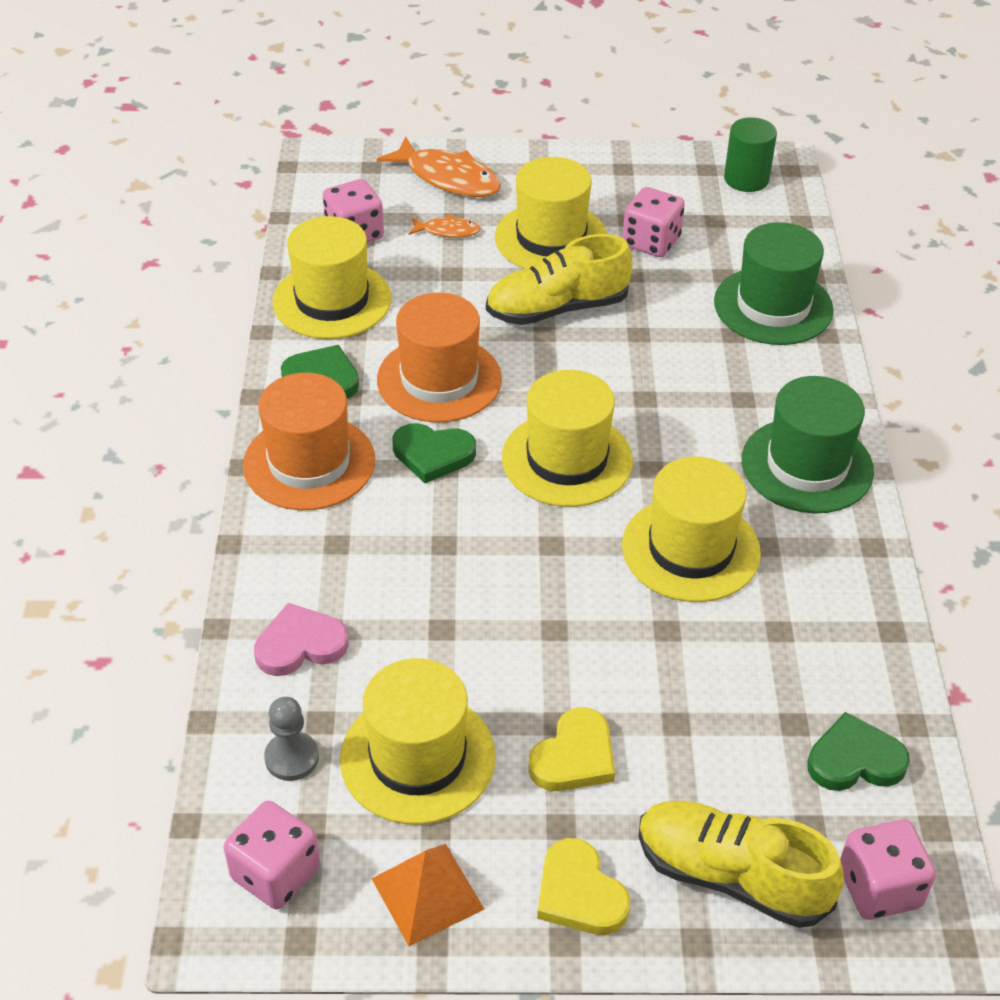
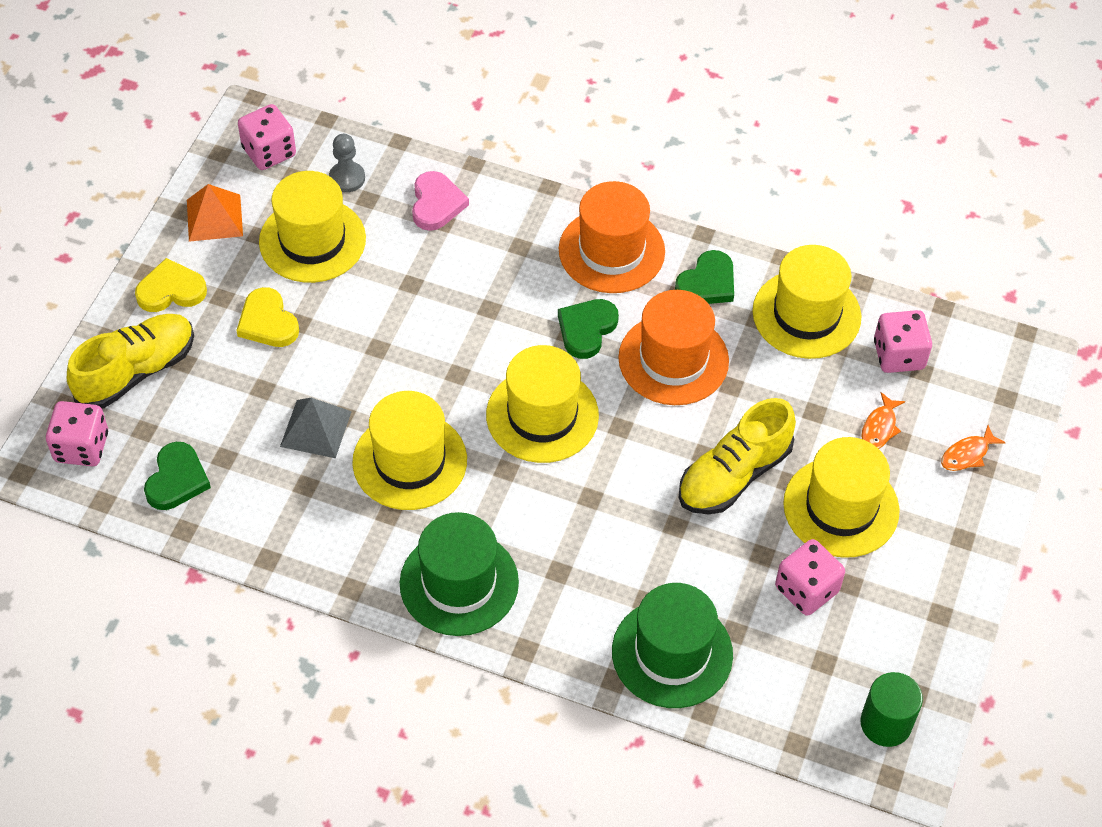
camera: 110 degrees right, 10 degrees up
(448, 178) = (967, 454): orange fish -> orange fish, size x0.52
(557, 309) = (734, 475): yellow shoe -> yellow shoe turned 135 degrees counterclockwise
(700, 648) = (316, 429): none -> grey pyramid

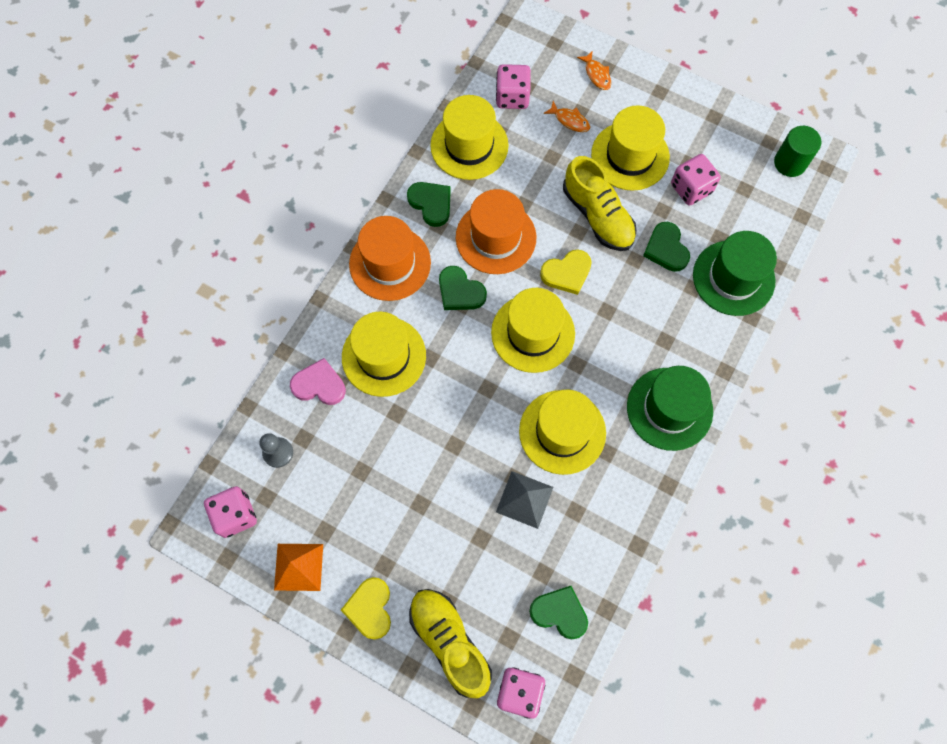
camera: 80 degrees left, 15 degrees up
(268, 322) = (416, 529): yellow heart -> yellow heart (567, 273)
(312, 240) = (338, 486): yellow hat -> yellow hat (384, 356)
(700, 563) = (666, 249): none -> green heart

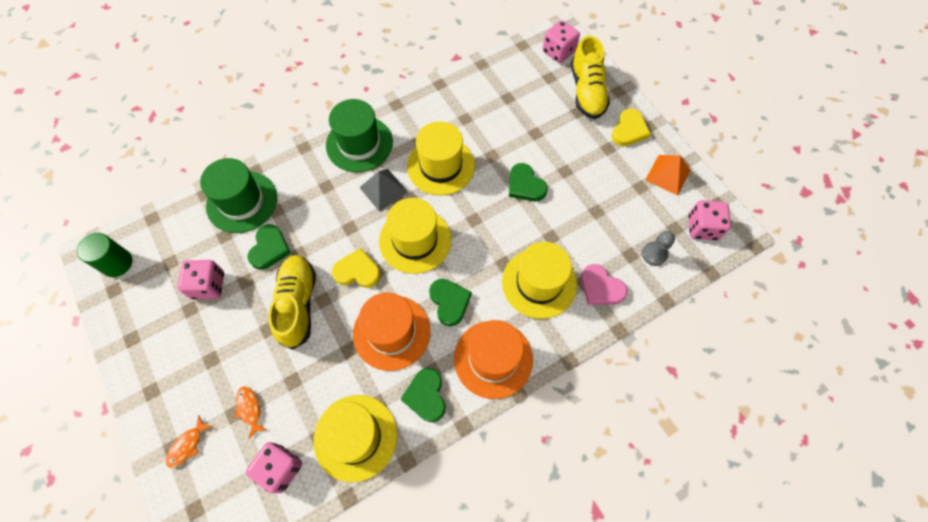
camera: 150 degrees left, 5 degrees down
(524, 499) = (493, 140): grey pyramid -> grey pyramid (383, 189)
(559, 613) = (511, 75): green heart -> green heart (525, 185)
(596, 74) = (187, 445): orange fish -> orange fish turned 150 degrees counterclockwise
(630, 156) = (229, 342): yellow hat -> none

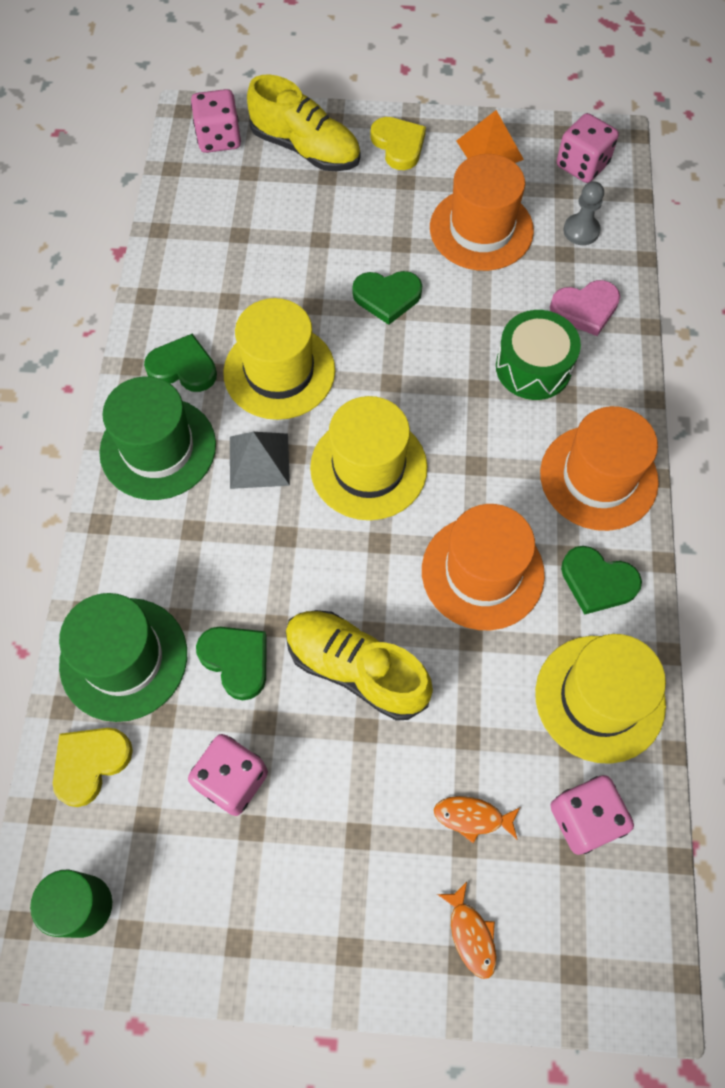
camera: 55 degrees left, 0 degrees up
(357, 271) = (361, 564): yellow heart -> yellow heart (90, 763)
(449, 302) = (488, 480): green heart -> green heart (183, 367)
(539, 283) = (533, 367): yellow hat -> green drum
(609, 203) = (481, 229): none -> orange hat

